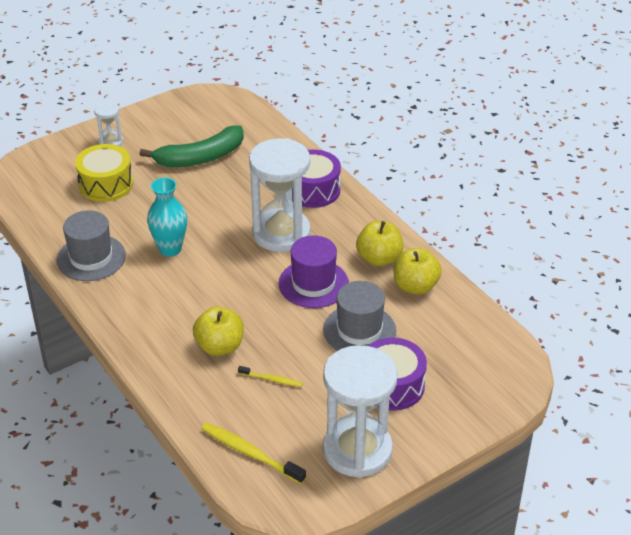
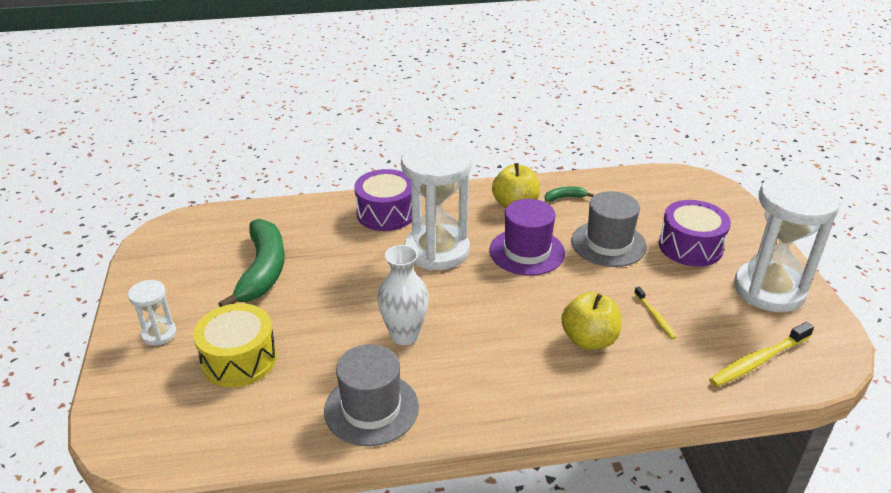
camera: 65 degrees left, 5 degrees down
(170, 249) = (404, 335): turquoise vase -> white vase
(272, 380) = (655, 317): yellow toothbrush -> yellow toothbrush turned 120 degrees clockwise
(415, 286) = (565, 197): yellow apple -> green banana

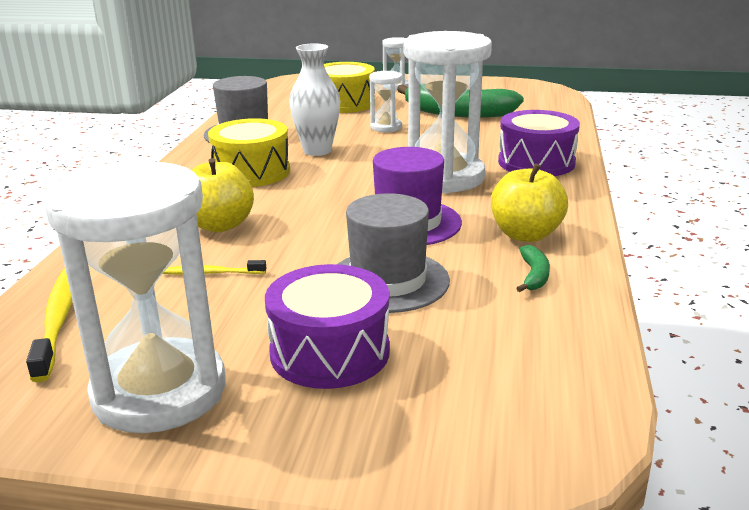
camera: 110 degrees right, 10 degrees down
(320, 307) = (386, 127): none -> white hourglass
(477, 361) = (251, 172): none -> yellow drum

